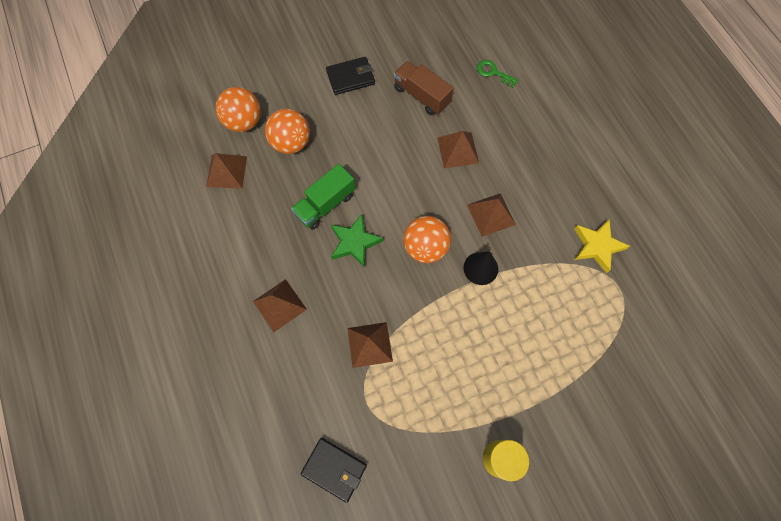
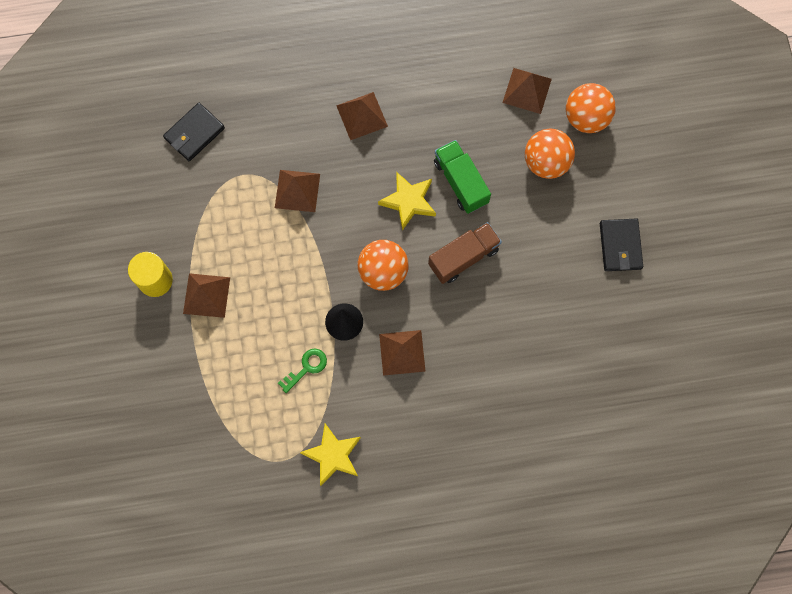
camera: 105 degrees right, 5 degrees up
(354, 242) = (408, 201): green star -> yellow star
(421, 96) = (575, 321): brown truck -> brown truck (463, 257)
(458, 150) = (491, 341): brown pyramid -> brown pyramid (206, 295)
(493, 73) = (589, 417): green key -> green key (306, 368)

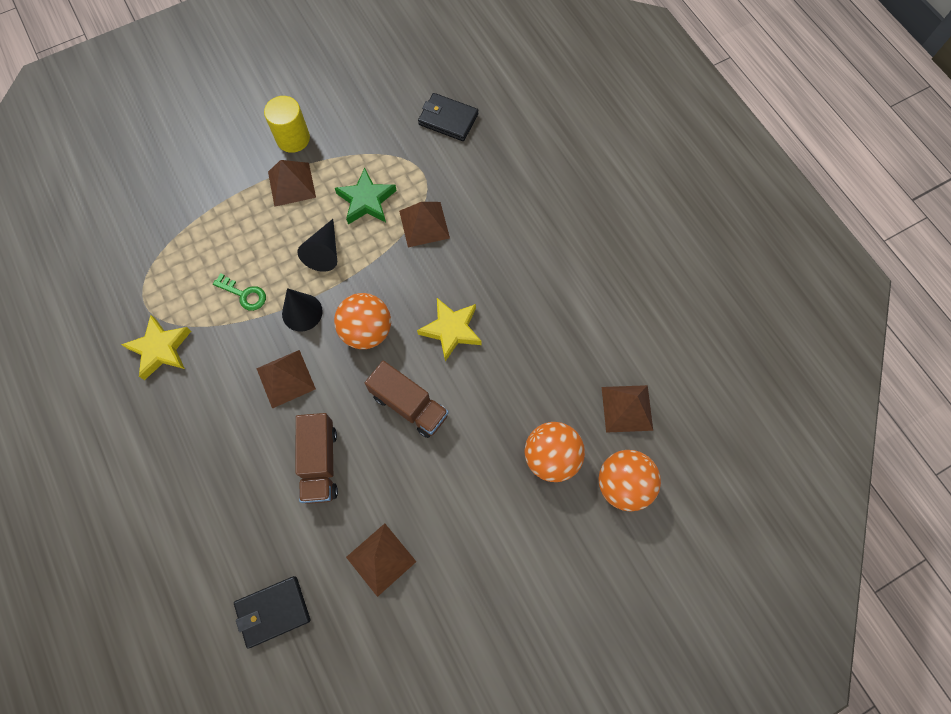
camera: 70 degrees right, 5 degrees down
(252, 233) = (366, 201): none -> green star
(291, 285) = (324, 252): none -> black cone
(362, 116) = (527, 255): brown pyramid -> brown pyramid (381, 559)
(460, 182) = (492, 374): green truck -> none
(488, 344) = (320, 463): none -> brown truck
(620, 246) = (483, 575): black wallet -> black wallet (273, 611)

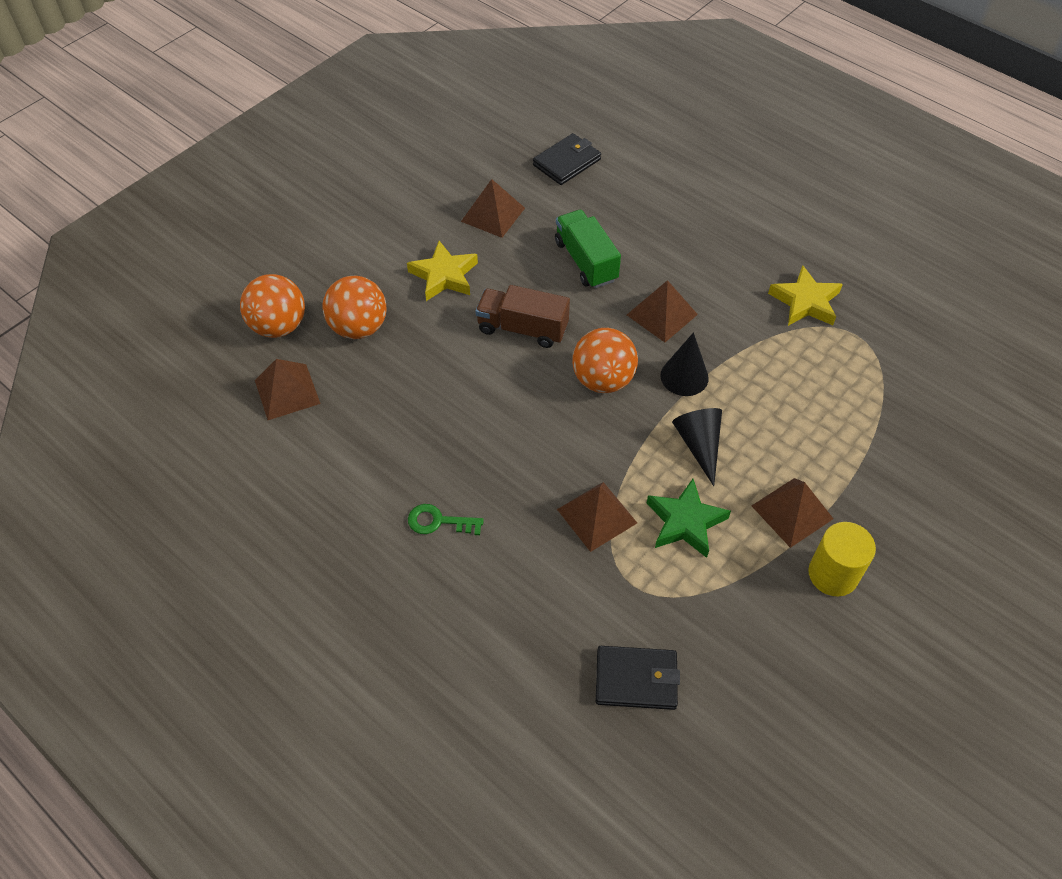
camera: 160 degrees right, 15 degrees down
(244, 294) = (759, 374): green key -> green key (439, 521)
(320, 463) = (586, 261): brown truck -> green truck
(451, 330) = (509, 409): yellow star -> yellow star (444, 276)

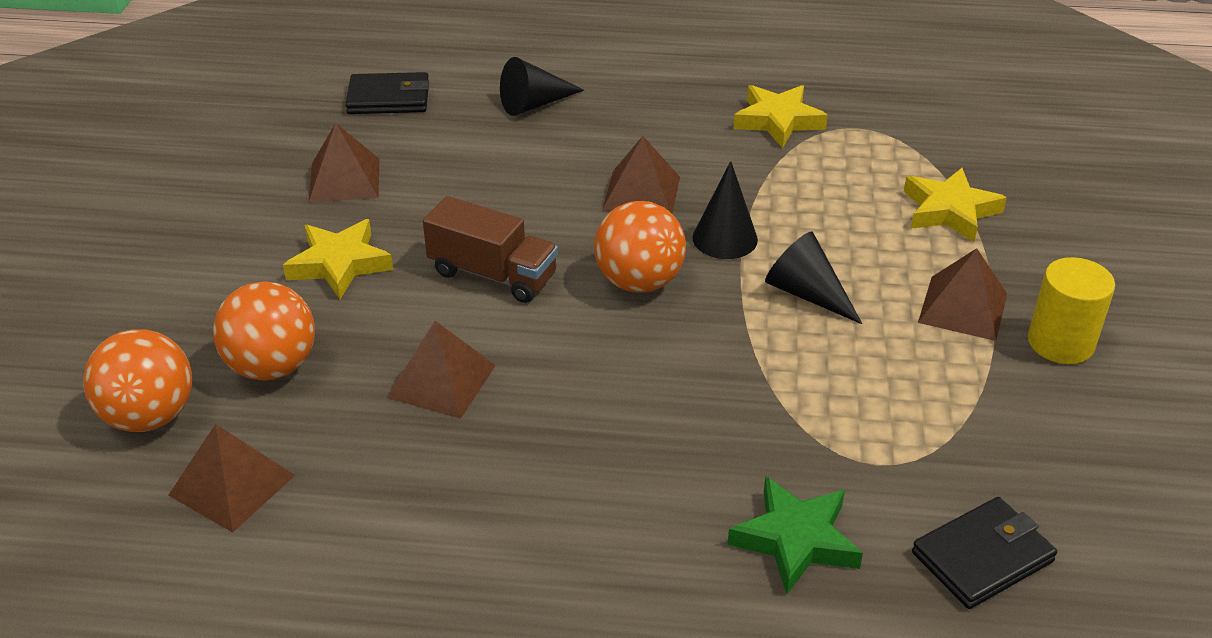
camera: 35 degrees left, 15 degrees down
(439, 521) = (586, 524): green key -> none
(522, 328) = (493, 274): brown truck -> brown truck turned 135 degrees counterclockwise
(567, 162) = (388, 98): black wallet -> black wallet turned 75 degrees clockwise
(586, 261) = (504, 180): green truck -> none
(597, 516) = (768, 417): brown pyramid -> brown pyramid (441, 381)
(653, 210) = (534, 104): none -> black cone
(685, 522) = (868, 372): green star -> green star (795, 540)
(857, 435) = (949, 211): none -> yellow star

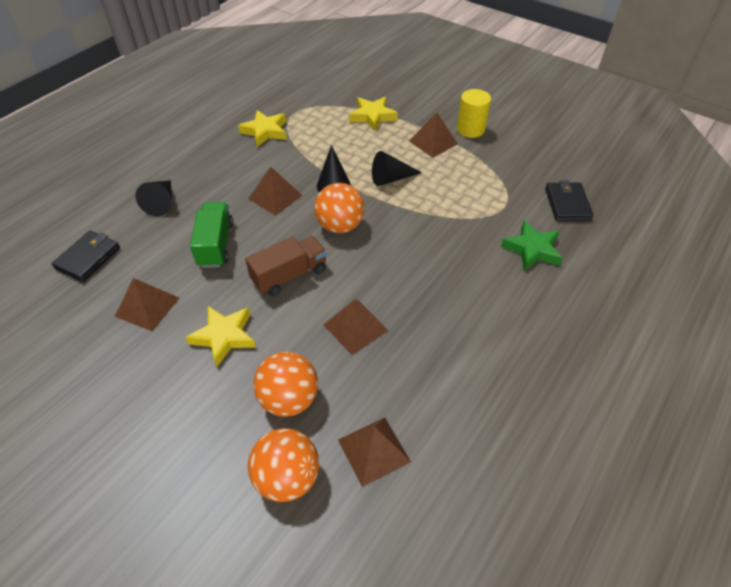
camera: 60 degrees left, 10 degrees up
(496, 183) = (216, 244): none -> green truck

